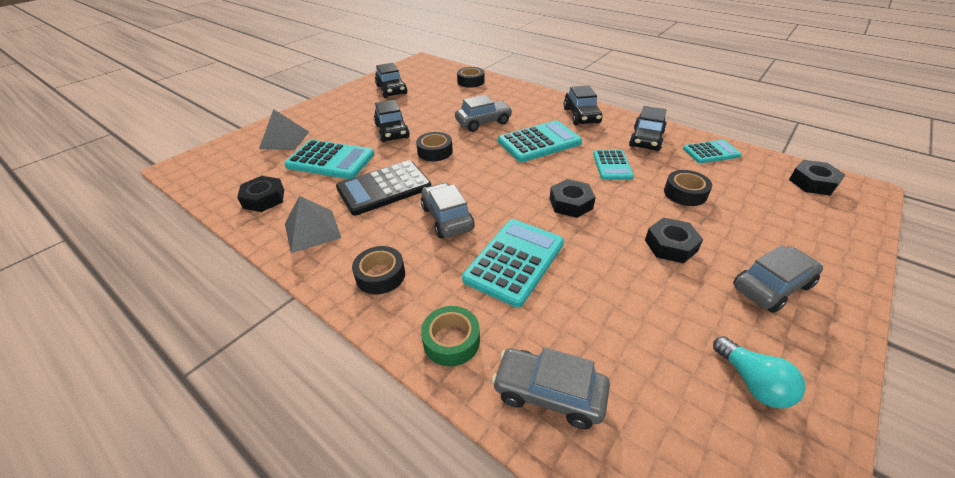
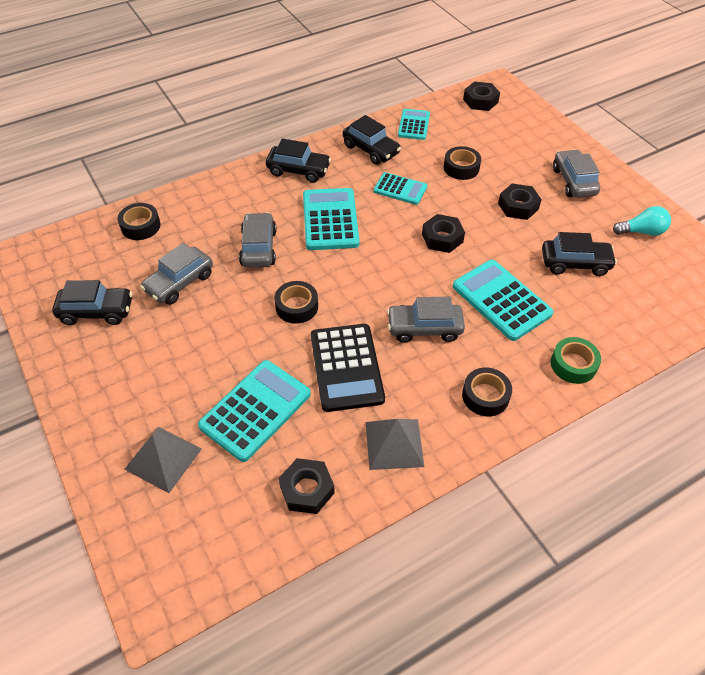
camera: 70 degrees left, 10 degrees up
(392, 131) = (222, 335): black car -> black car (575, 263)
(549, 393) = (629, 325): grey car -> grey car (179, 282)

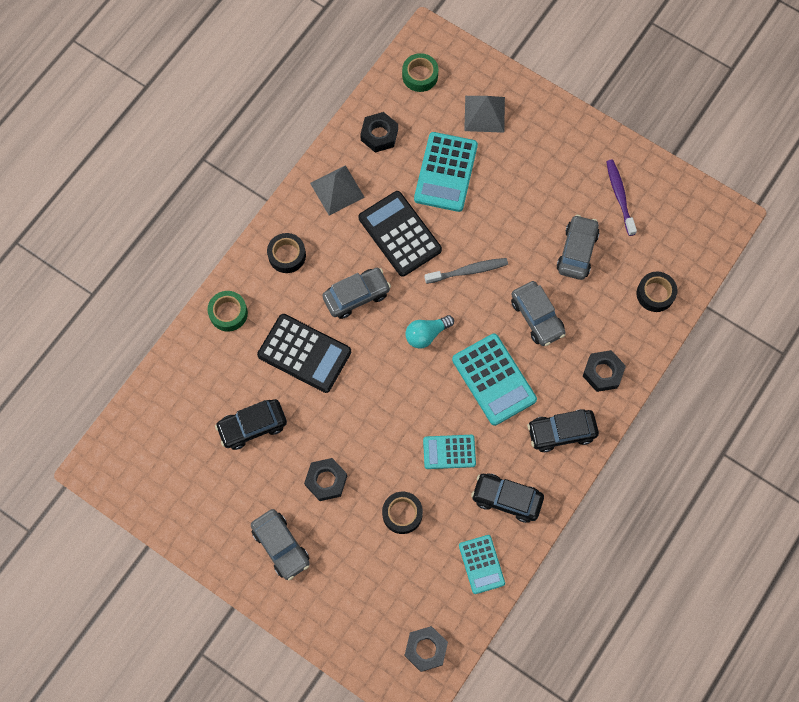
camera: 155 degrees right, 20 degrees up
(96, 312) = (619, 196): black car -> purple toothbrush
(206, 548) = (420, 76): none -> green tape
(297, 307) = (468, 271): black tape -> grey toothbrush
(442, 238) = (382, 404): black nut -> black nut (603, 373)
(501, 300) = (304, 353): turquoise calculator -> black calculator
(642, 231) = (199, 499): turquoise light bulb -> turquoise light bulb (426, 334)

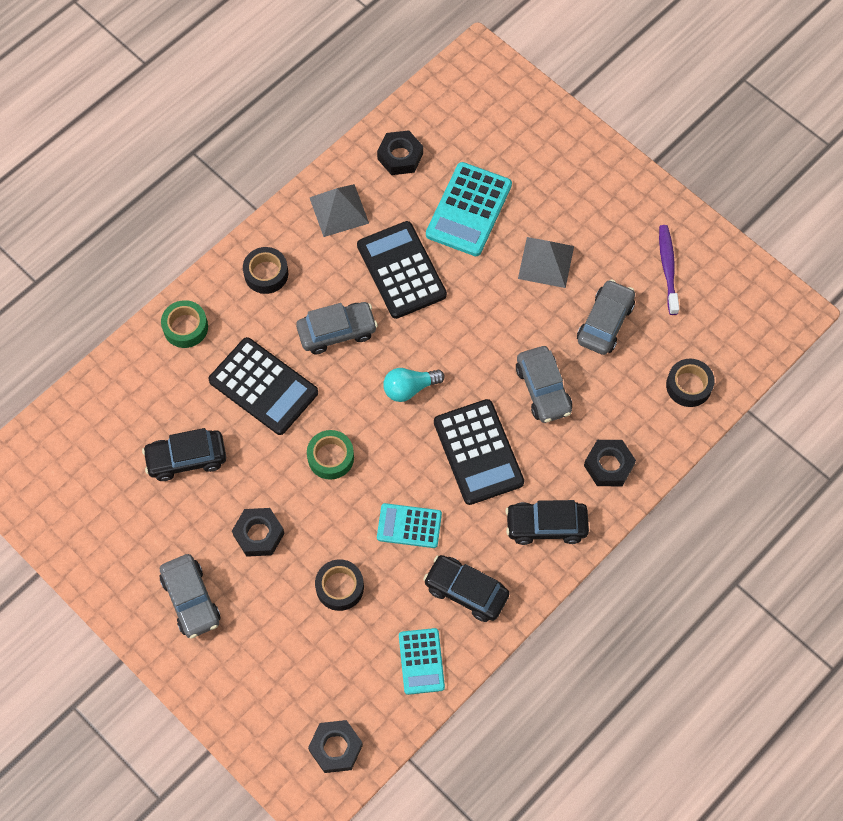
camera: 10 degrees right, 5 degrees down
(420, 76) = (460, 98): green tape -> green tape (330, 457)
(468, 271) = (472, 324): grey toothbrush -> none
(484, 113) = (527, 151): grey pyramid -> grey pyramid (546, 262)
(493, 379) = (478, 452): turquoise calculator -> black calculator

